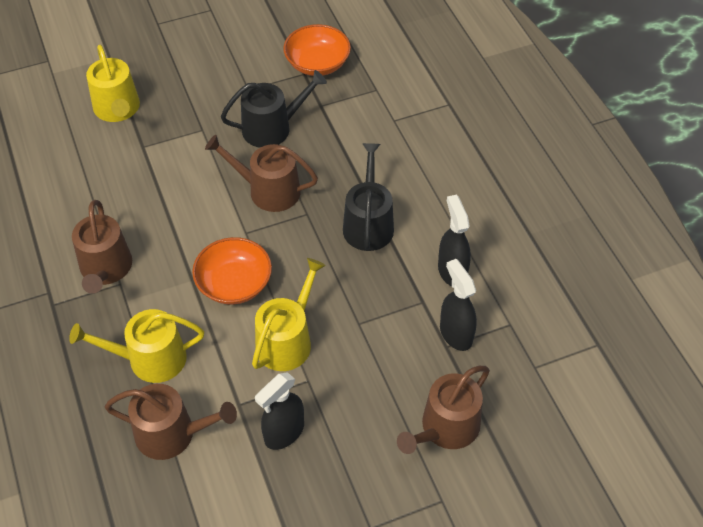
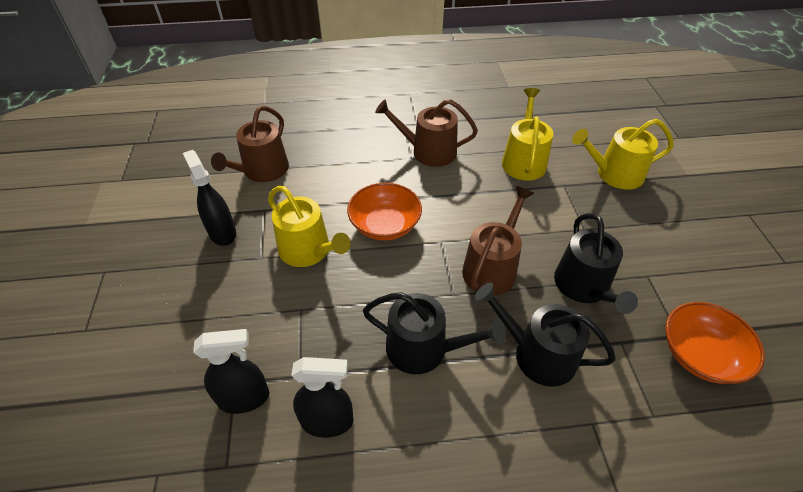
camera: 105 degrees right, 5 degrees down
(150, 359) = (332, 166): yellow watering can -> yellow watering can (523, 161)
(348, 153) = (537, 354): none -> black watering can
(445, 428) = (147, 354): brown watering can -> none

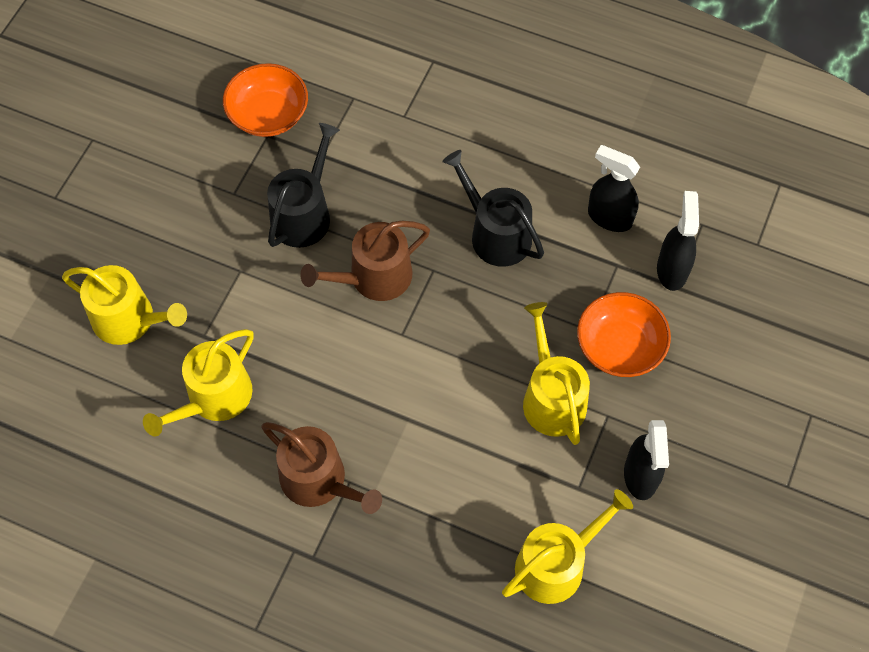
camera: 150 degrees left, 15 degrees up
(244, 398) = (672, 270): black spray bottle -> black spray bottle turned 75 degrees clockwise
(262, 171) = (556, 564): brown watering can -> yellow watering can
(385, 225) = (449, 389): orange bowl -> orange bowl (620, 346)
(537, 354) = (401, 181): black watering can -> none

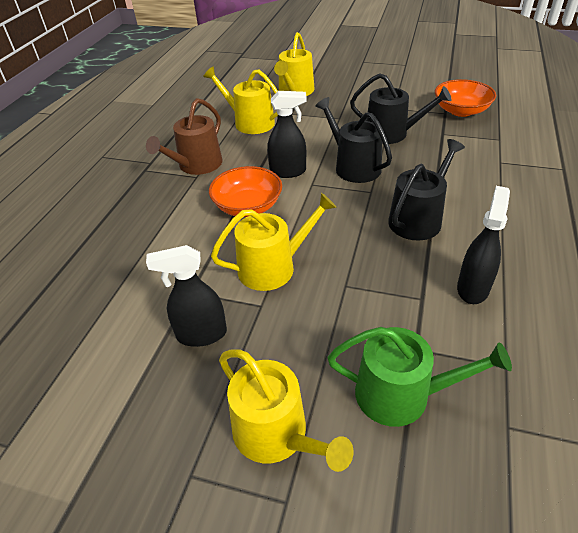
camera: 85 degrees right, 20 degrees down
(373, 278) = (353, 166): brown watering can -> black watering can
(556, 564) = (123, 284): yellow watering can -> yellow watering can (276, 434)
(620, 346) = (334, 308): orange bowl -> orange bowl (248, 206)
(672, 270) = (435, 343): black spray bottle -> black spray bottle (288, 171)
(723, 311) = (401, 394): none -> green watering can

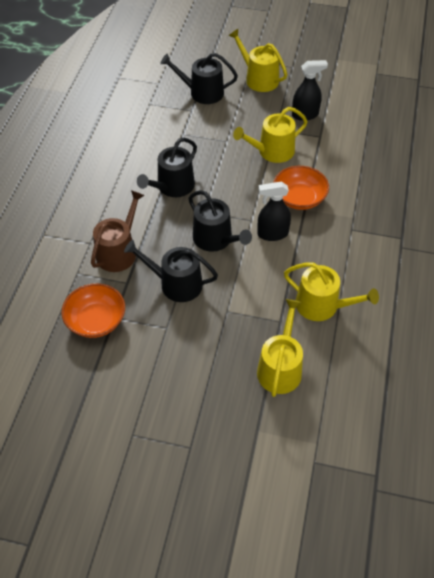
camera: 175 degrees right, 10 degrees up
(196, 165) = (356, 243): brown watering can -> brown watering can (119, 251)
(401, 394) = (202, 92): green watering can -> black watering can
(473, 288) = (152, 139): black spray bottle -> none

